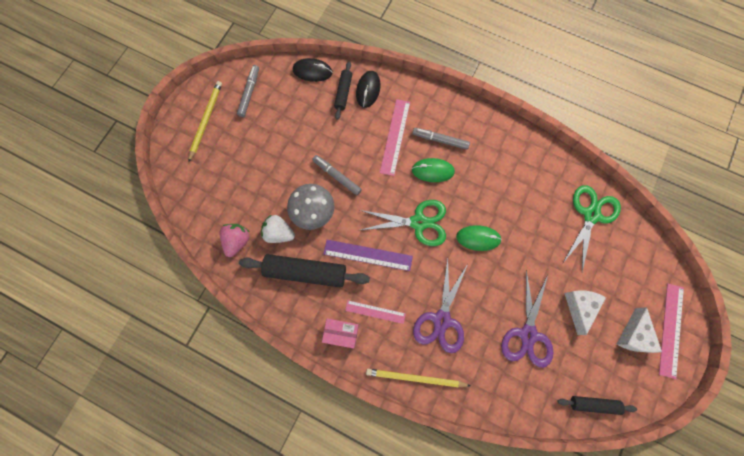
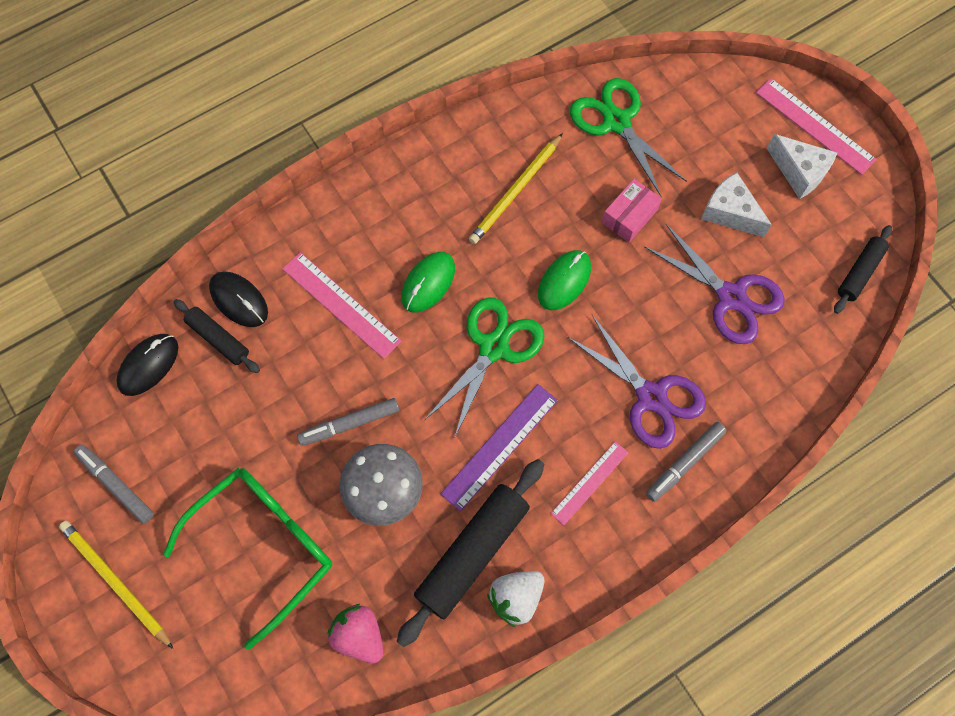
camera: 60 degrees left, 5 degrees down
(256, 173) = (263, 547): none -> green glasses
(279, 233) = (386, 561): white strawberry -> white strawberry (516, 597)
(341, 333) = (594, 549): pink box -> pink box (629, 216)
(415, 378) = (712, 479): yellow pencil -> yellow pencil (515, 191)
(440, 140) = (388, 245): grey marker -> grey marker (685, 462)

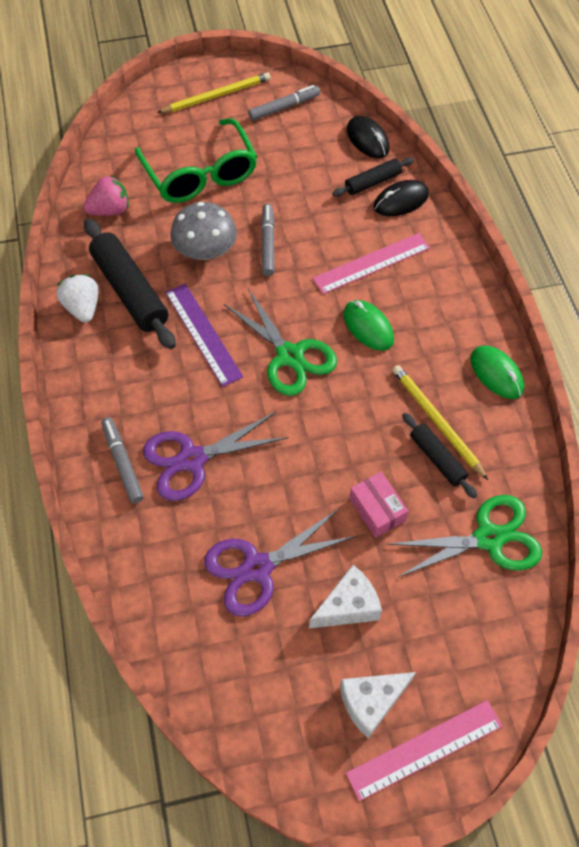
camera: 110 degrees right, 10 degrees down
(564, 281) = (330, 430): green mouse -> green mouse (496, 374)
(589, 483) = (142, 386): pink ruler -> none
(860, 272) = (232, 710): black rolling pin -> black rolling pin (437, 459)

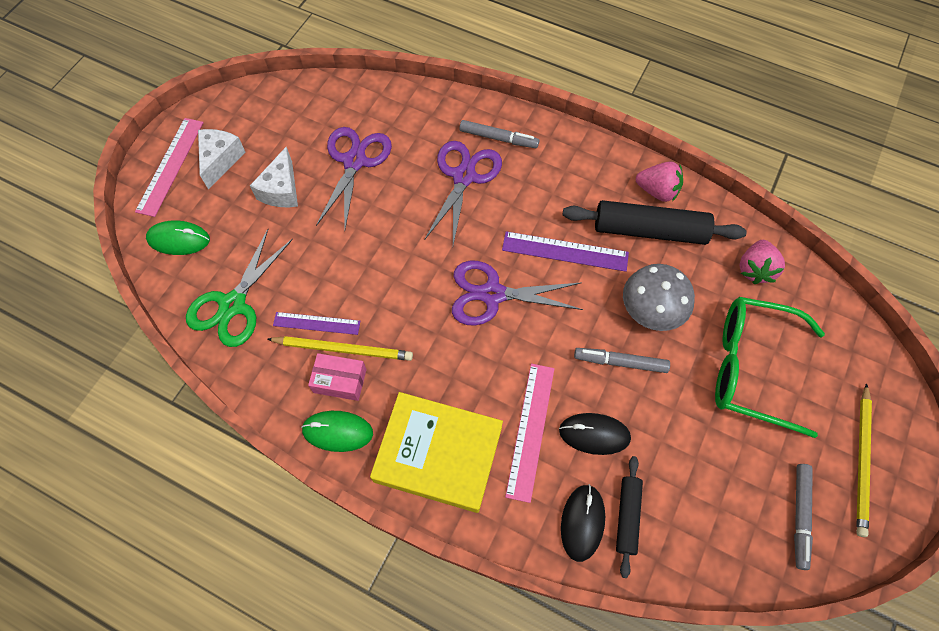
camera: 130 degrees right, 5 degrees up
(83, 308) = (657, 191): white strawberry -> pink strawberry
(267, 244) = (621, 362): grey marker -> grey marker turned 150 degrees clockwise
(289, 356) = (492, 294): green scissors -> purple scissors
(367, 140) = (691, 563): black mouse -> black mouse (594, 434)
(368, 327) = (468, 372): green mouse -> green mouse (179, 239)
(377, 509) = (321, 254): pink box -> pink box (340, 381)
(437, 459) = (316, 323): black rolling pin -> purple ruler
(444, 303) = (438, 454): none -> yellow book

